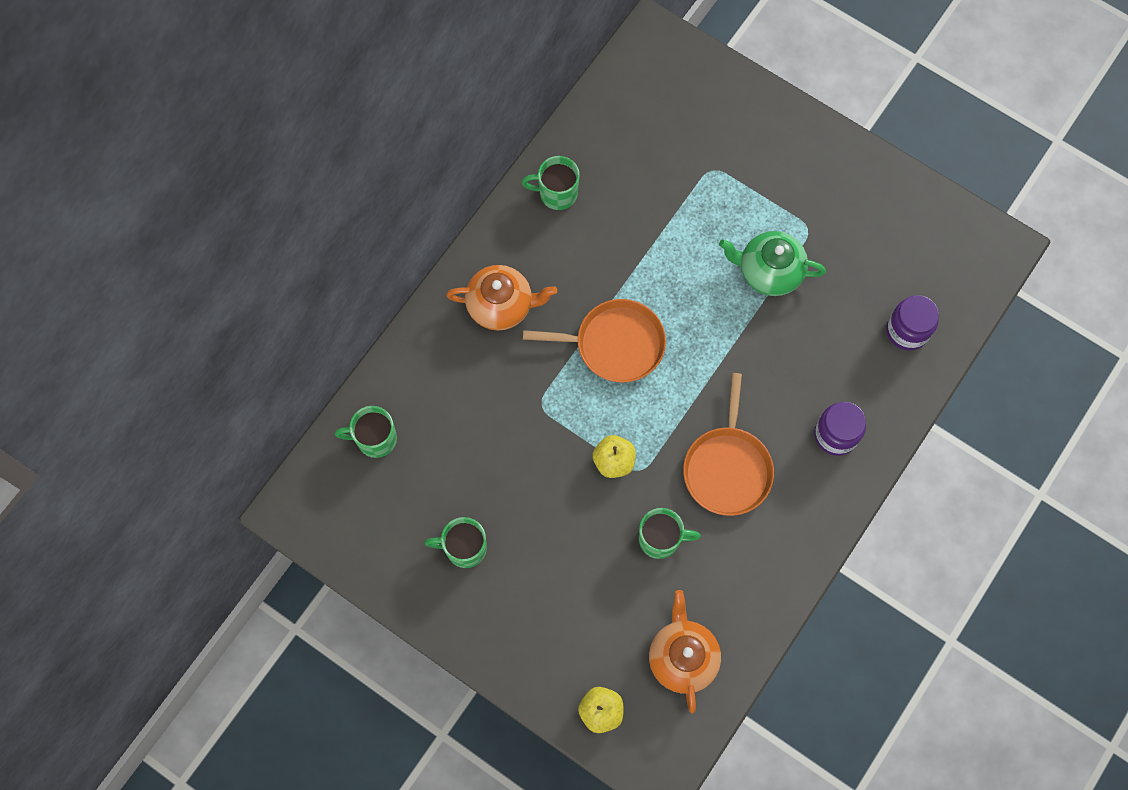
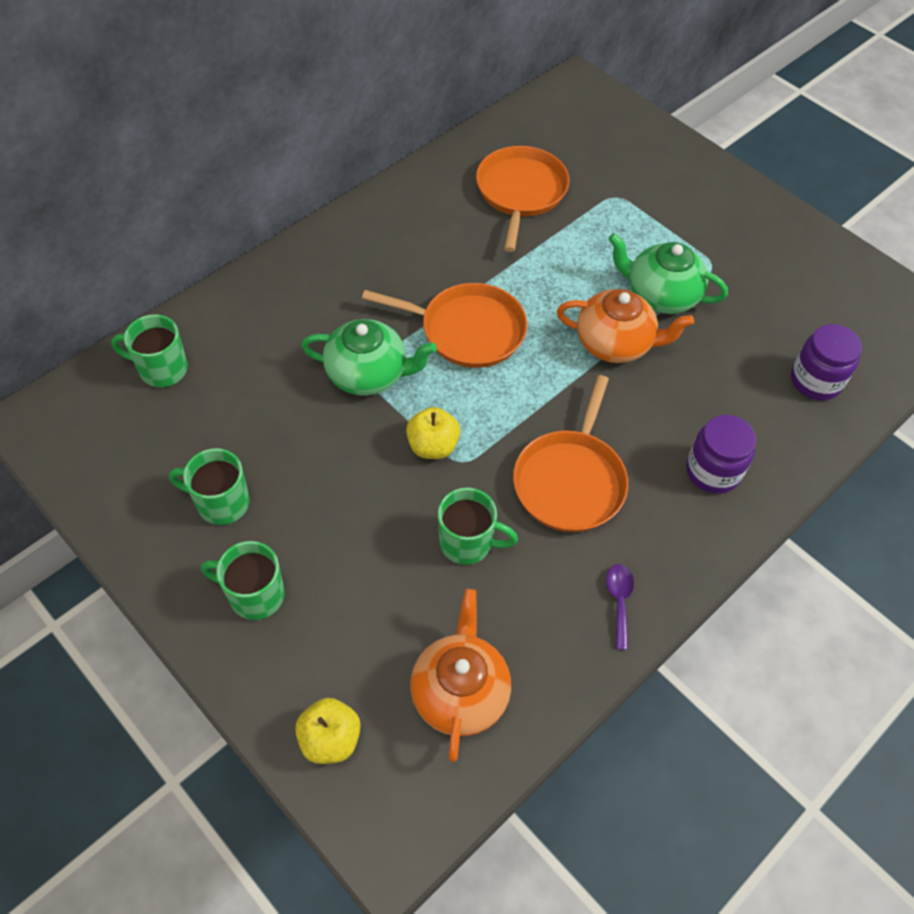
camera: 10 degrees right, 15 degrees down
(501, 305) = (351, 272): orange teapot -> orange teapot (615, 343)
(544, 406) = (368, 374): none -> green teapot
(556, 193) = (443, 187): green mug -> green mug (254, 595)
(627, 184) = (520, 192): none -> orange pan
(782, 561) = (619, 601): none -> purple spoon

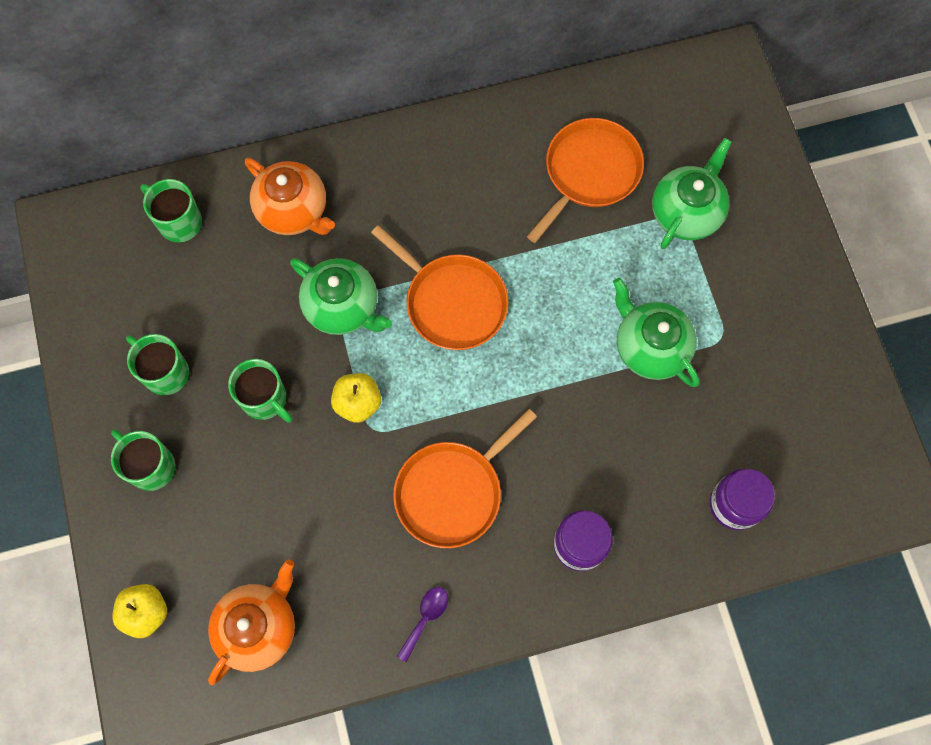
camera: 30 degrees right, 15 degrees up
(468, 542) = (336, 505): green mug -> green mug (265, 399)
(615, 343) = (575, 378): orange teapot -> orange teapot (293, 211)
(619, 190) = (686, 212): none -> green teapot

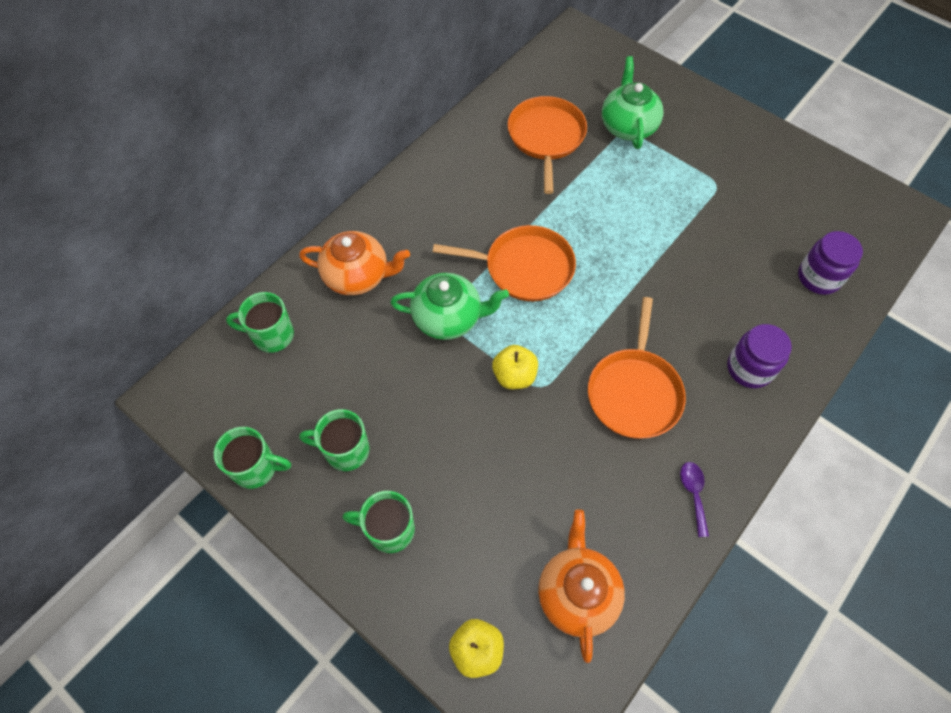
camera: 35 degrees left, 10 degrees down
(265, 399) = (442, 418): green mug -> green mug (256, 468)
(650, 347) = (679, 217): green teapot -> none

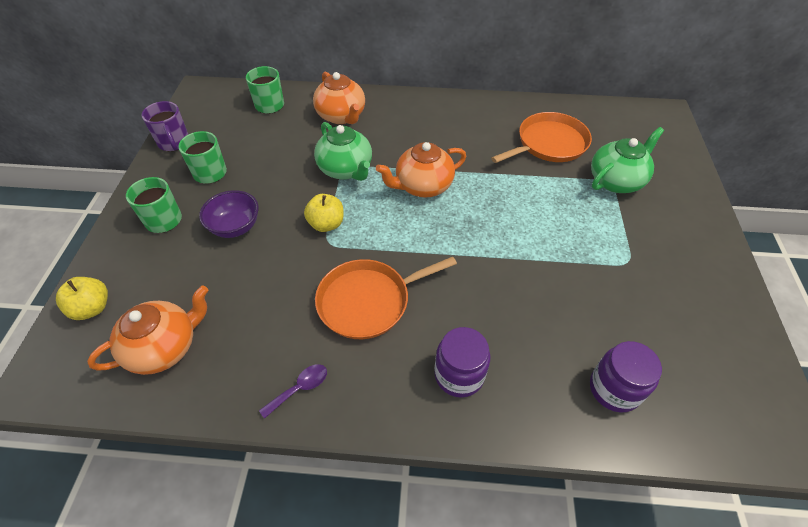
camera: 55 degrees right, 10 degrees down
(256, 468) = (174, 143): green mug -> purple mug
(456, 461) = (235, 227): none -> purple bowl
(524, 267) = (423, 186): orange pan -> orange teapot

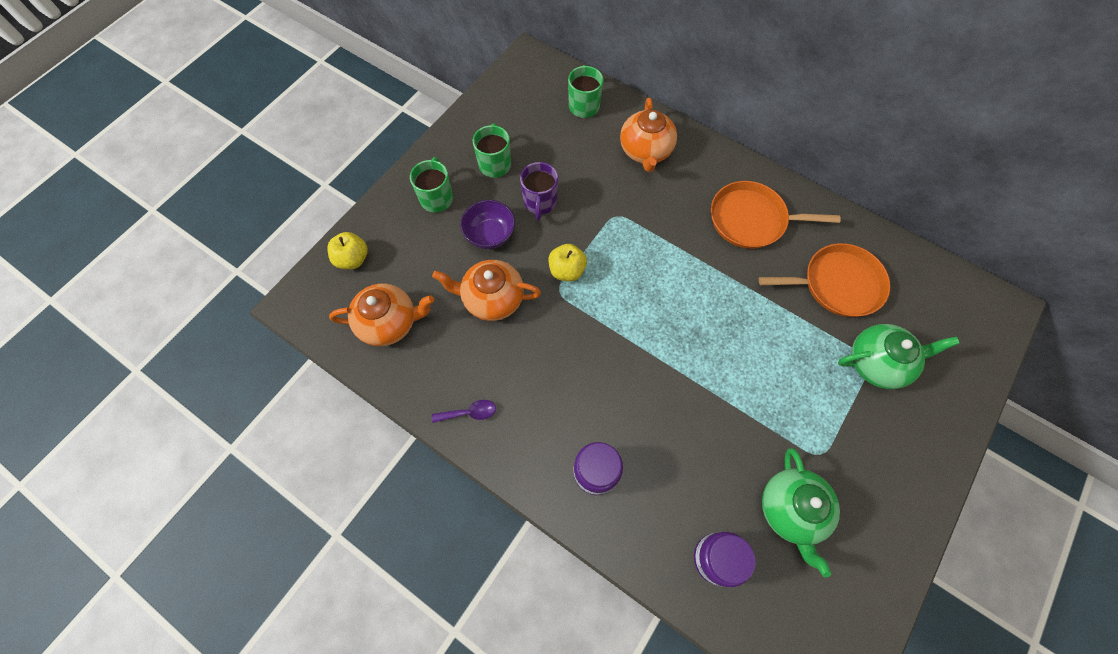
camera: 30 degrees right, 15 degrees up
(174, 143) = (479, 115): purple mug -> purple mug (540, 202)
(346, 169) = (615, 218): green teapot -> green teapot (791, 510)
(368, 301) = (561, 366): orange pan -> orange pan (751, 219)
(423, 186) = (676, 272): orange teapot -> orange teapot (492, 299)

